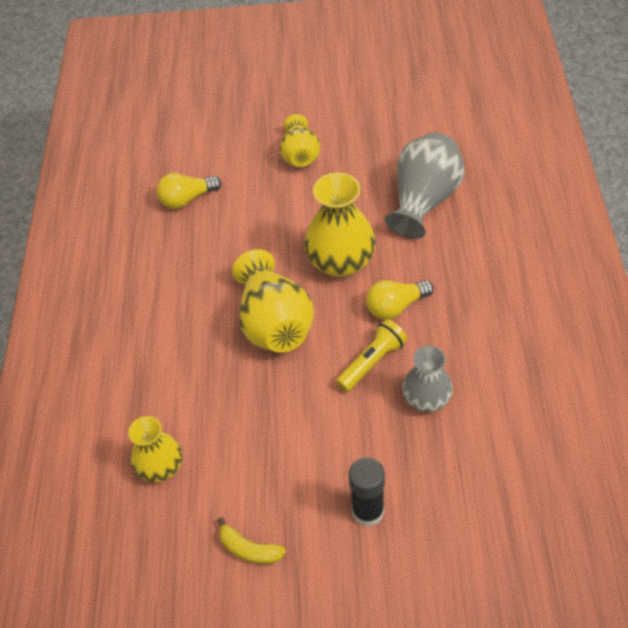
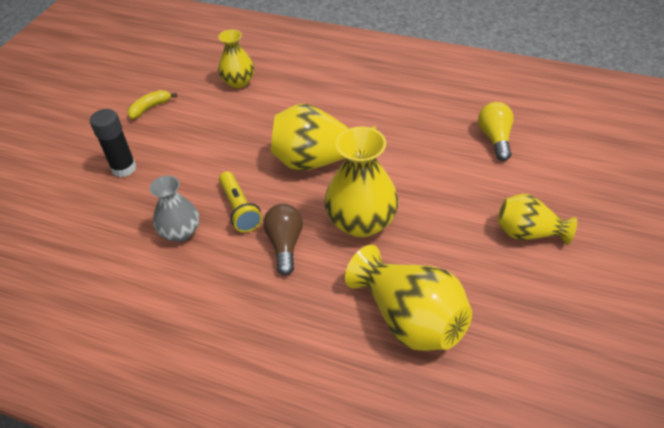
camera: 110 degrees right, 5 degrees down
(396, 307) = (285, 244): yellow light bulb -> brown light bulb
(424, 201) = (409, 319): grey vase -> yellow vase

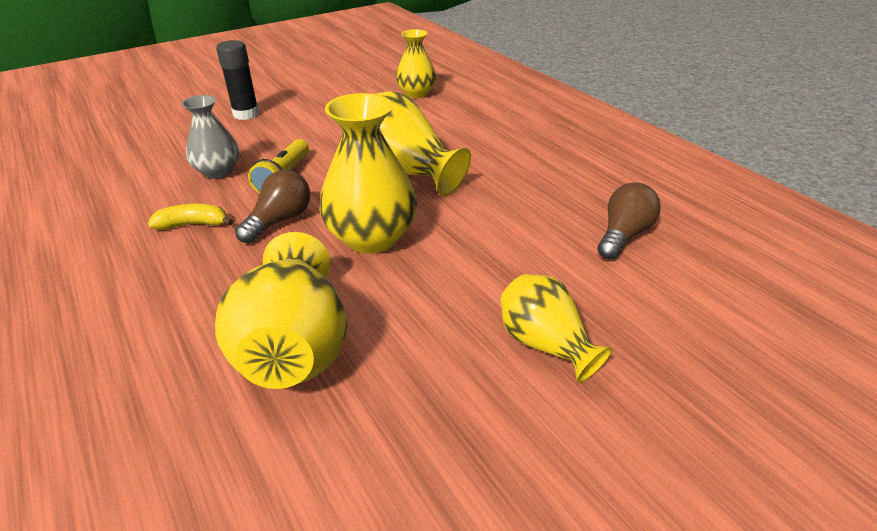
camera: 35 degrees right, 10 degrees down
(150, 108) = (322, 85): yellow banana -> yellow banana (193, 224)
(495, 138) = (623, 235): yellow light bulb -> brown light bulb

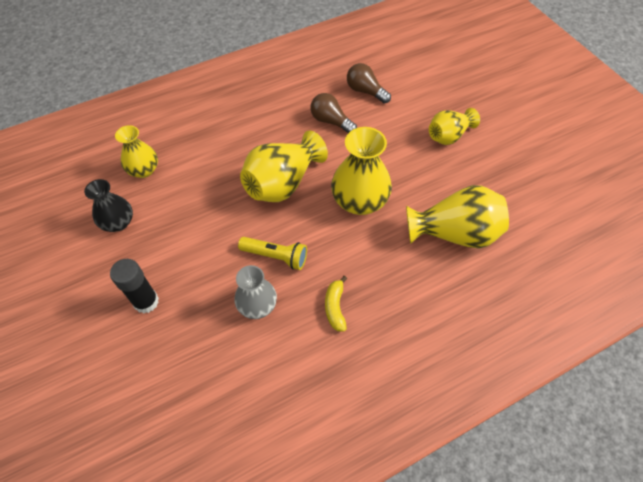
camera: 85 degrees left, 20 degrees up
(280, 220) = (335, 253): brown light bulb -> brown light bulb (331, 121)
(345, 91) = (118, 222): none -> black vase

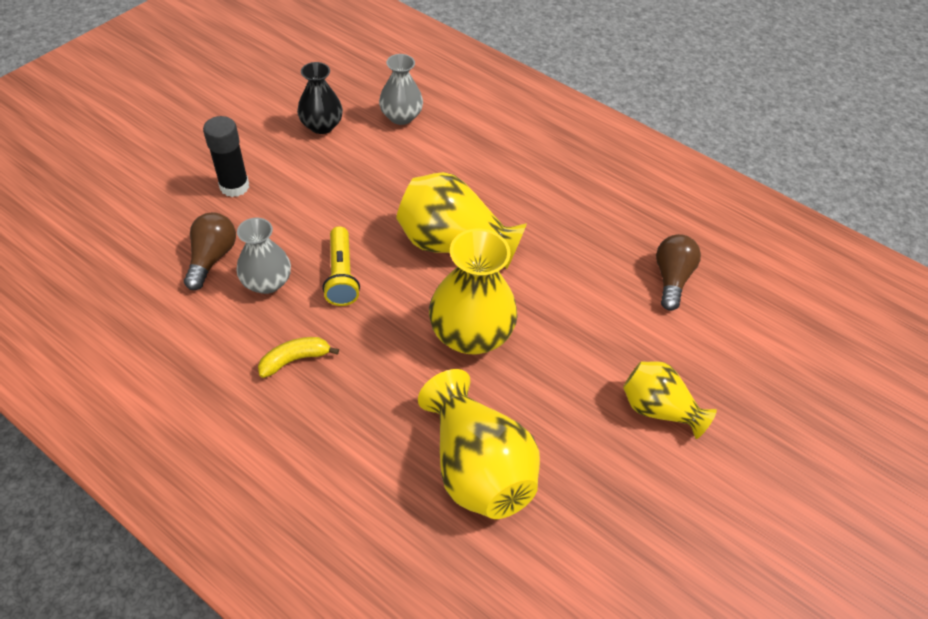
camera: 60 degrees right, 5 degrees down
(144, 170) = (401, 116): yellow vase -> grey vase
(331, 121) = (587, 258): brown light bulb -> brown light bulb (212, 258)

